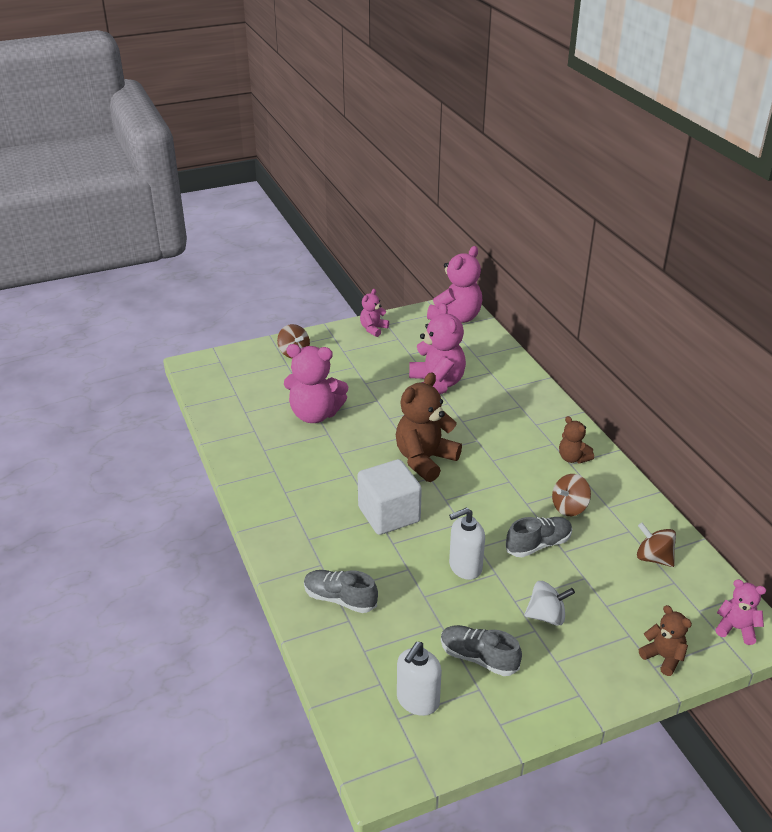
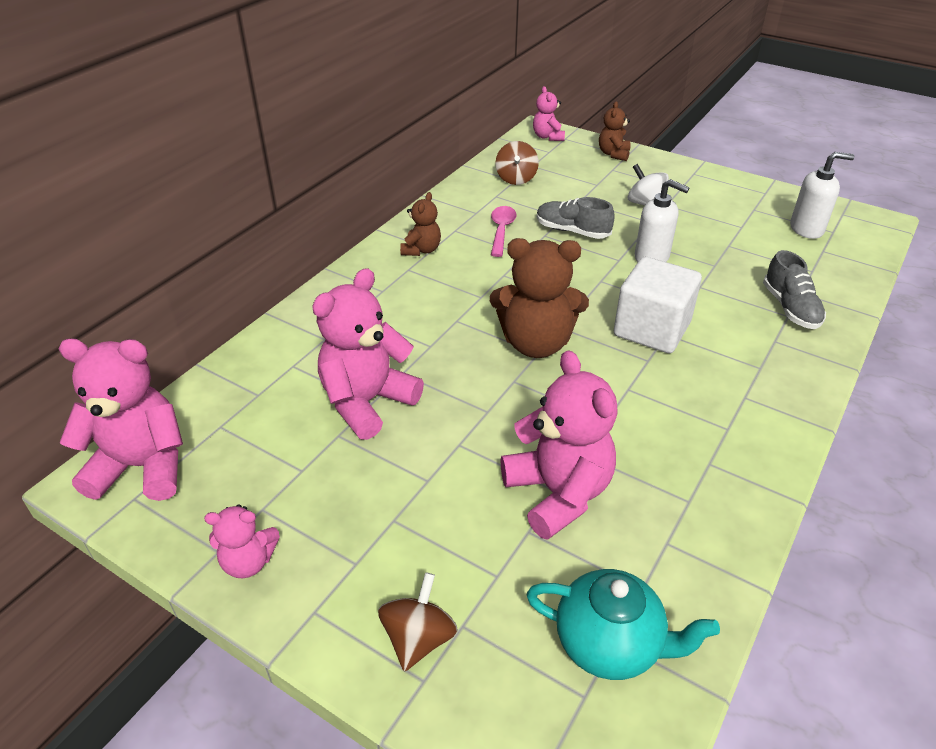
camera: 125 degrees left, 5 degrees up
(236, 392) = (610, 644): none -> turquoise teapot
(478, 658) = (729, 218): grey shoe -> none
(569, 507) = (501, 230): brown spinning top -> pink spoon

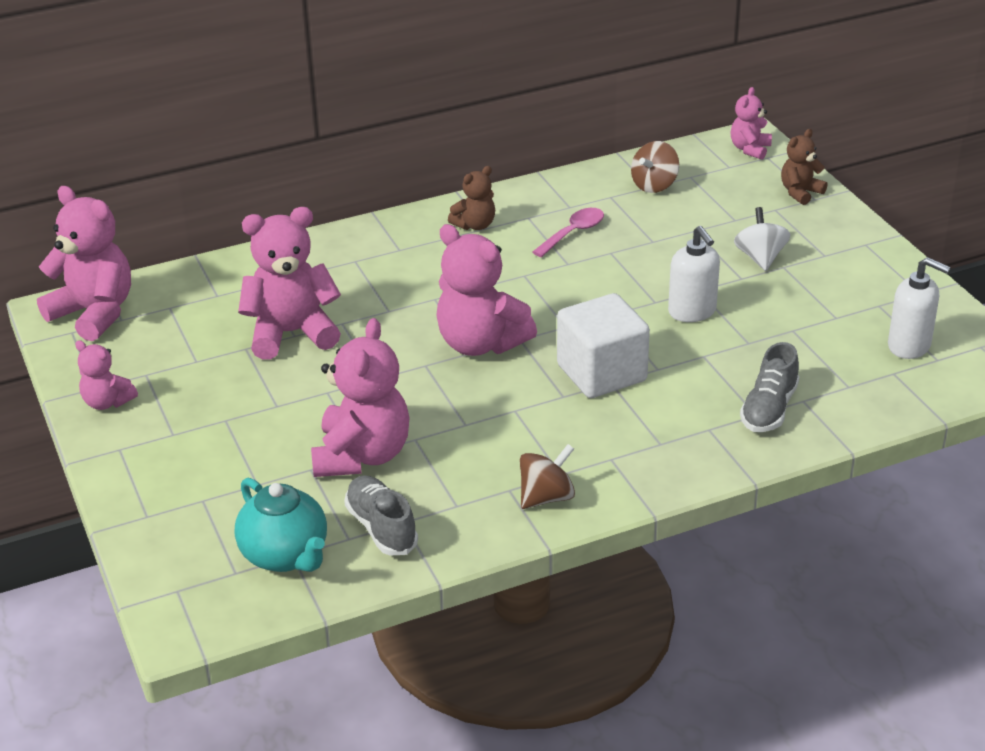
camera: 35 degrees right, 5 degrees down
(418, 638) = (167, 493): brown spinning top -> brown spinning top (546, 497)
(536, 343) = (480, 343): brown teddy bear -> pink teddy bear
(572, 231) = (644, 258): grey shoe -> grey shoe (381, 528)

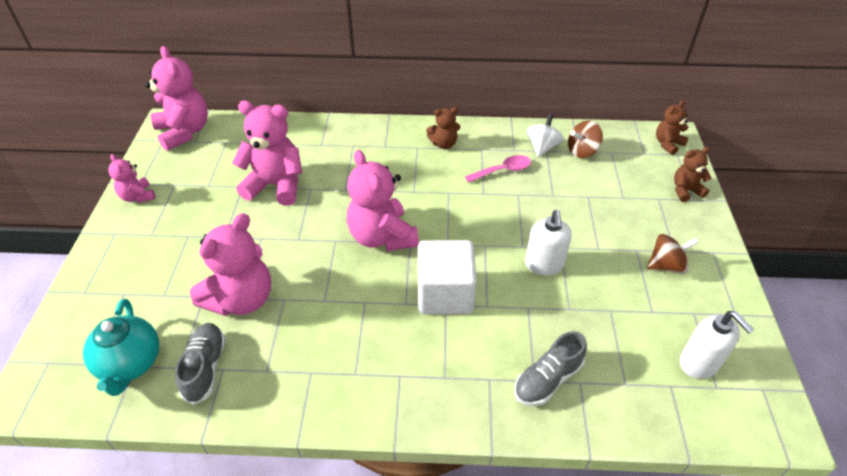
camera: 25 degrees right, 10 degrees up
(546, 497) = (330, 392): brown spinning top -> brown spinning top (666, 266)
(750, 149) = (668, 144): pink teddy bear -> brown teddy bear
(760, 258) = (623, 236): white spinning top -> white spinning top (542, 147)

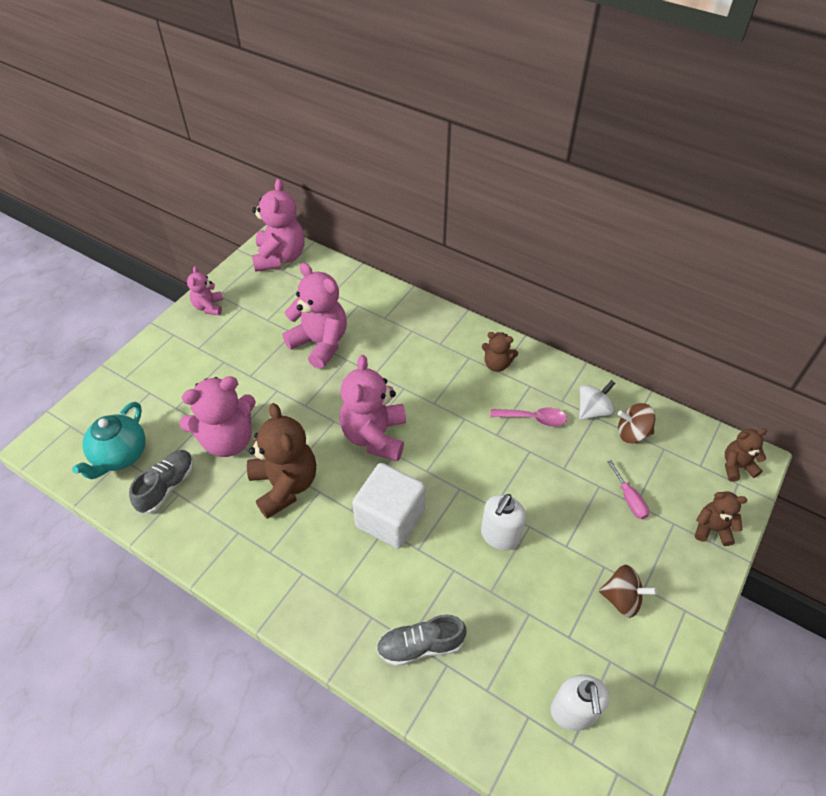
camera: 30 degrees right, 5 degrees up
(328, 312) = (285, 485): none -> brown teddy bear
(616, 196) = (629, 499): none -> pink screwdriver

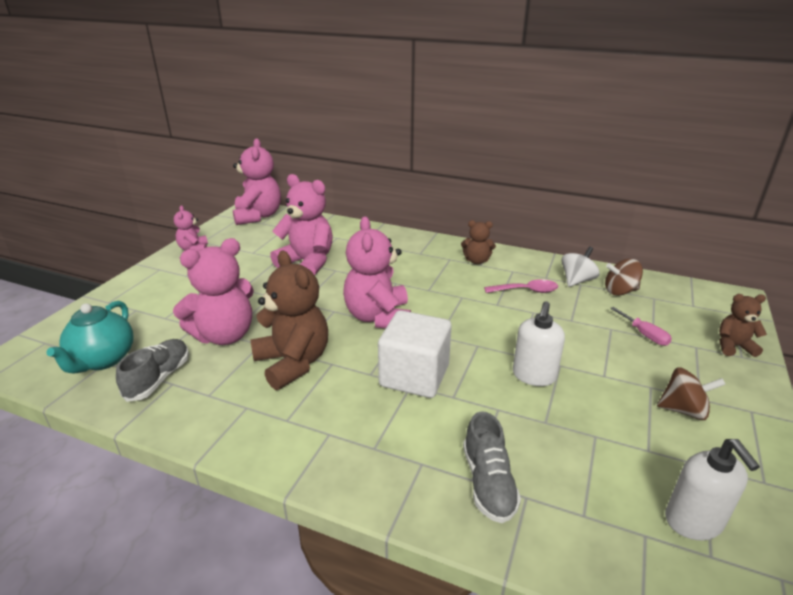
camera: 10 degrees left, 20 degrees down
(420, 646) = (488, 483): grey shoe -> grey shoe turned 75 degrees counterclockwise
(736, 466) = (724, 303): brown teddy bear -> none

